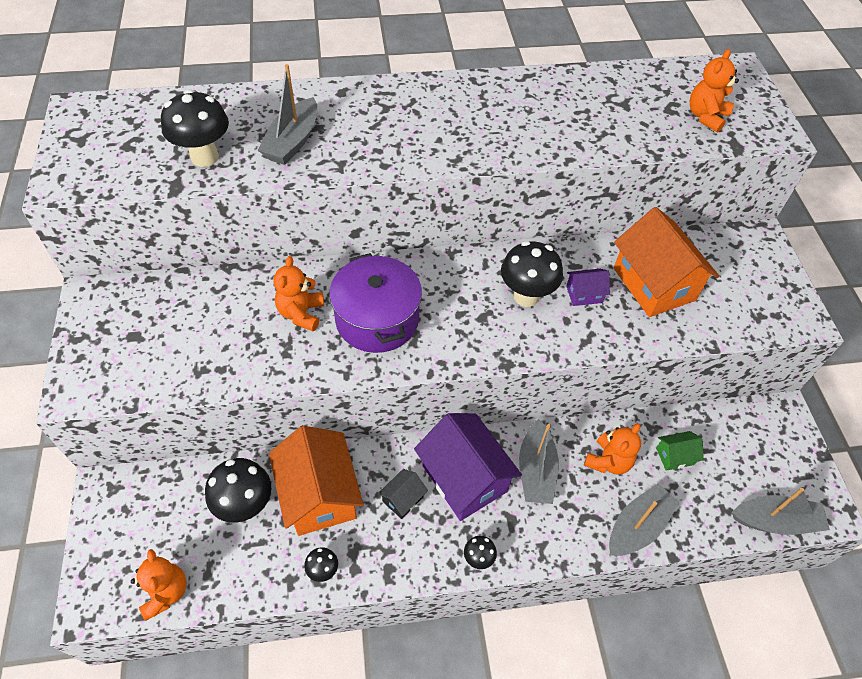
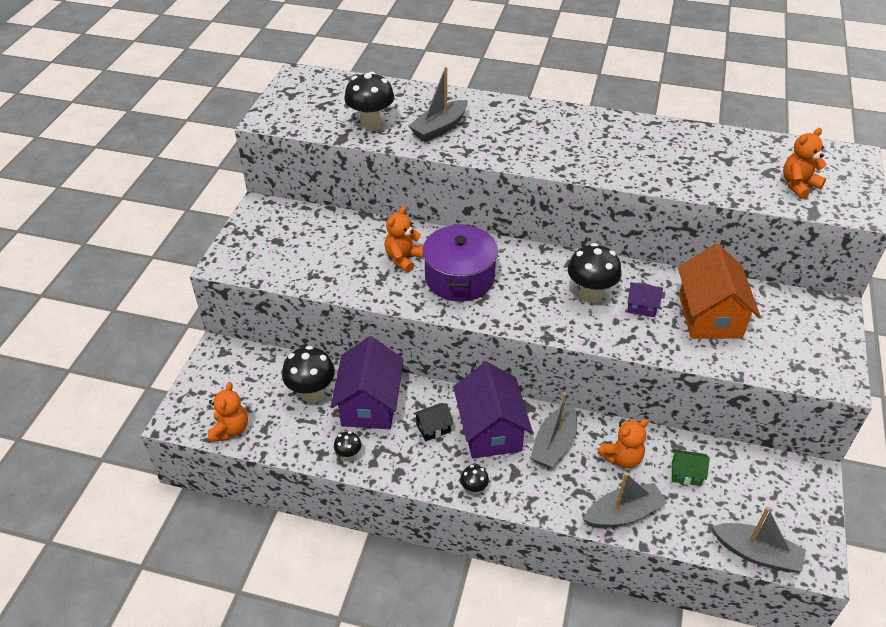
camera: 25 degrees right, 10 degrees down
(319, 494) = (370, 404): orange house -> purple house

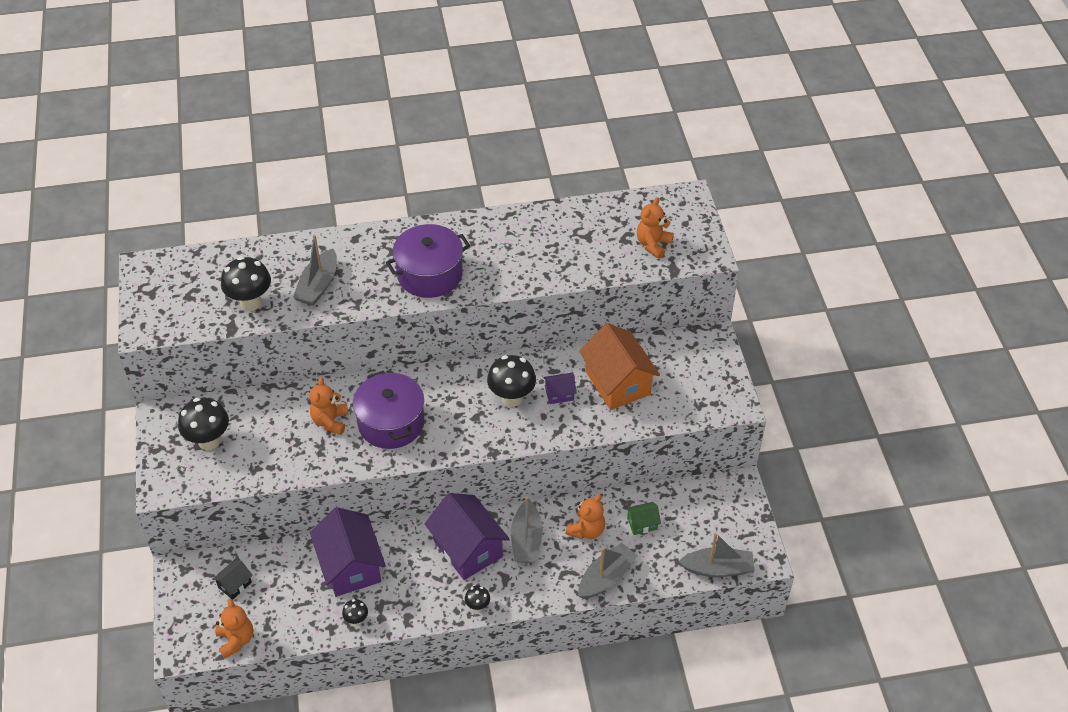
camera: 25 degrees left, 5 degrees up
(312, 394) = (292, 577): black mushroom -> black mushroom (209, 441)
(433, 428) = (418, 566): black house -> black house (235, 585)
(550, 148) = (429, 274): none -> purple pot

